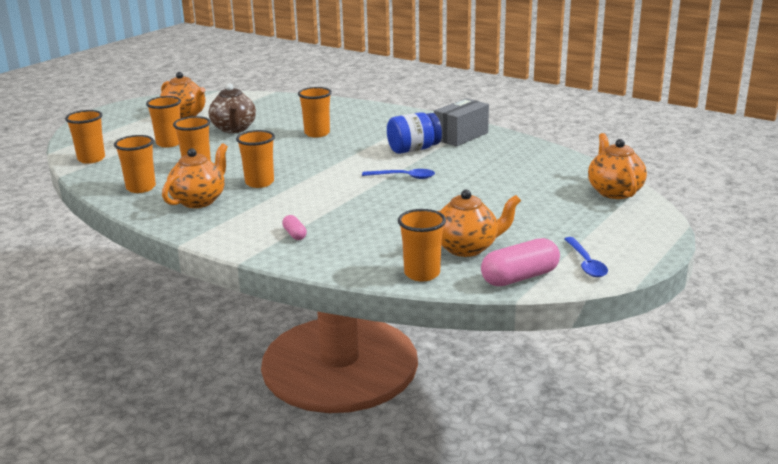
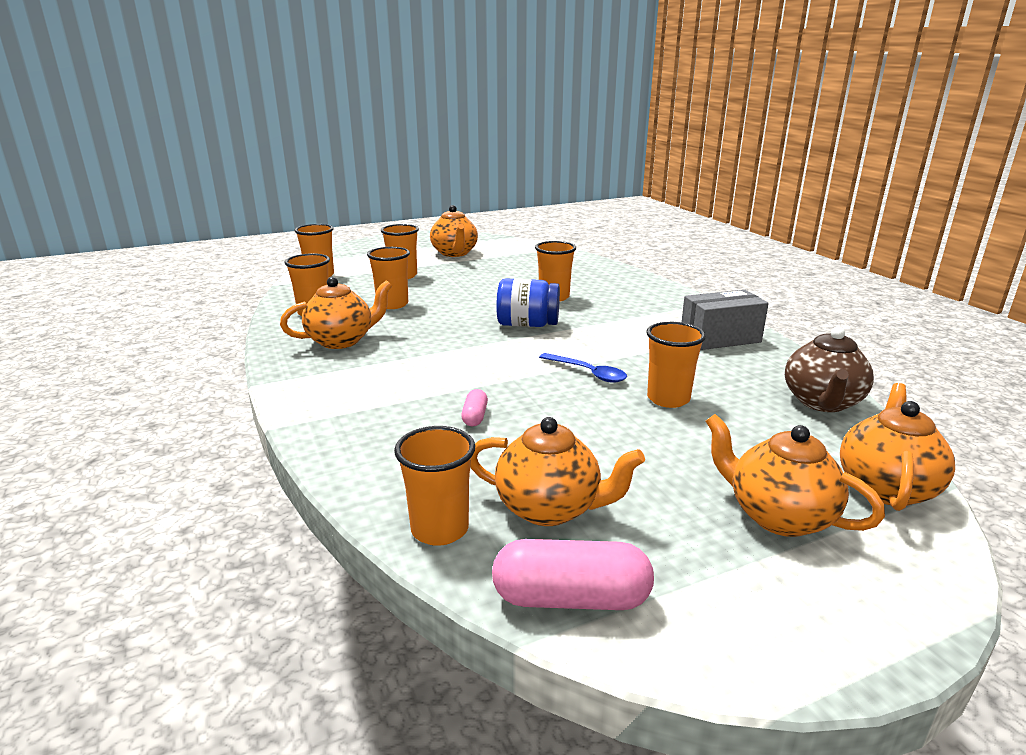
camera: 30 degrees right, 0 degrees up
(234, 129) = (479, 275): brown teapot -> brown teapot (822, 402)
(259, 183) = (424, 337): orange cup -> orange cup (668, 399)
(294, 234) = (372, 411): pink capsule -> pink capsule (475, 416)
(413, 149) = (640, 341): blue jar -> blue jar (527, 324)
(578, 218) = (778, 516): none -> orange teapot
(586, 263) = (713, 617): blue spoon -> none

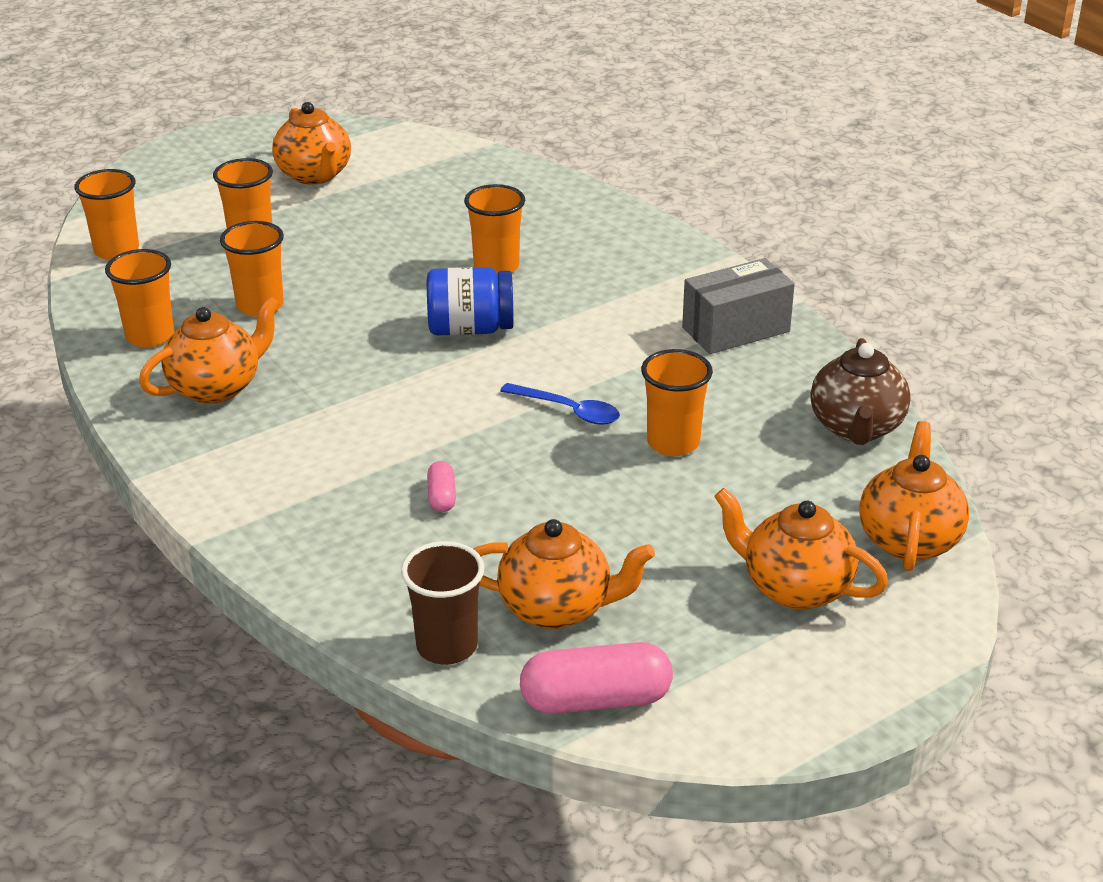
camera: 10 degrees left, 10 degrees up
(440, 529) = (447, 646): orange cup -> brown cup

